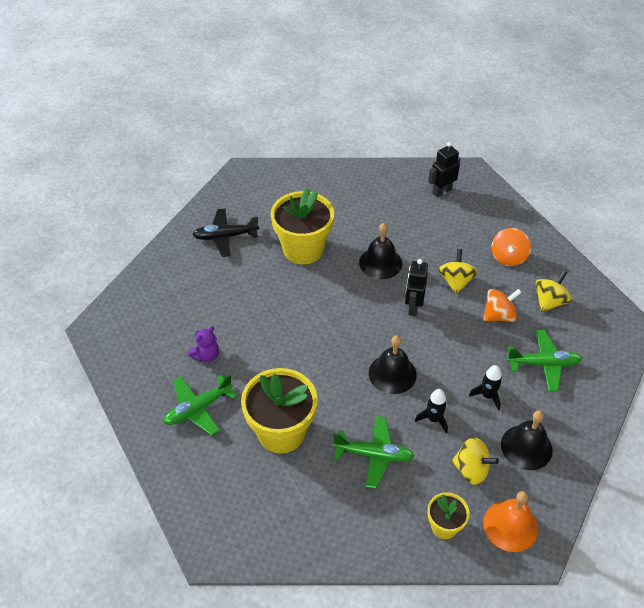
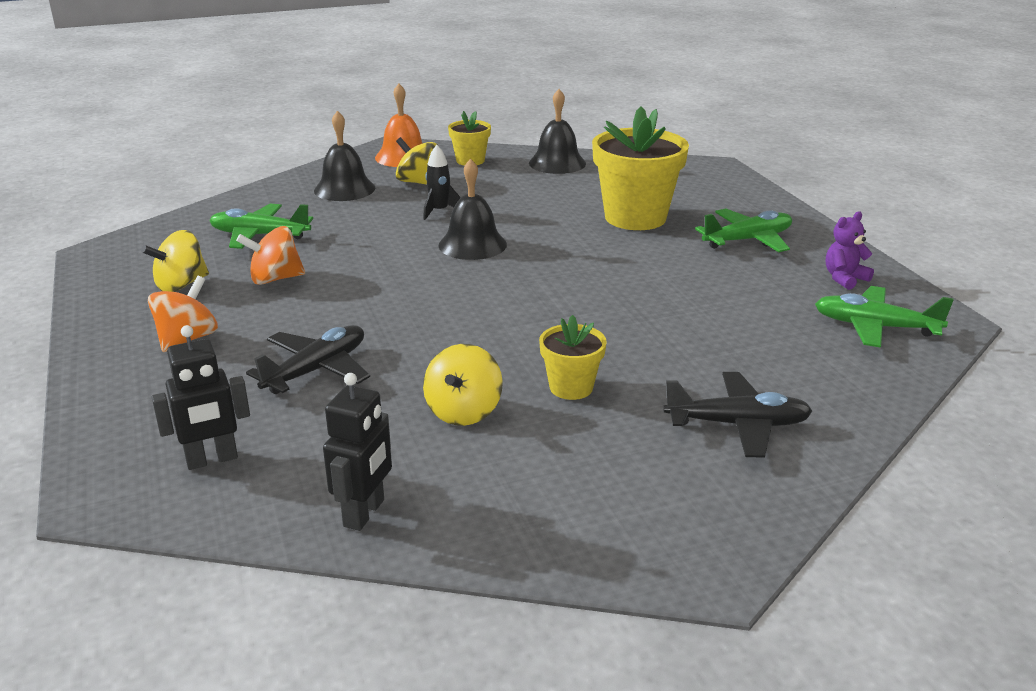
camera: 170 degrees left, 20 degrees down
(206, 355) = (746, 280): purple teddy bear -> purple teddy bear (844, 278)
(303, 249) = (571, 387): yellow flower pot -> yellow flower pot, size x0.52
(374, 455) = (525, 197): green plane -> green plane (875, 327)
(380, 262) = (426, 354): black bell -> black bell (557, 163)
(413, 307) = (403, 298): black robot -> black robot (364, 513)
(429, 244) = (316, 370): none -> black plane
(456, 281) = (309, 319): yellow spinning top -> yellow spinning top (463, 411)
(487, 396) = (358, 220): black rocket -> none

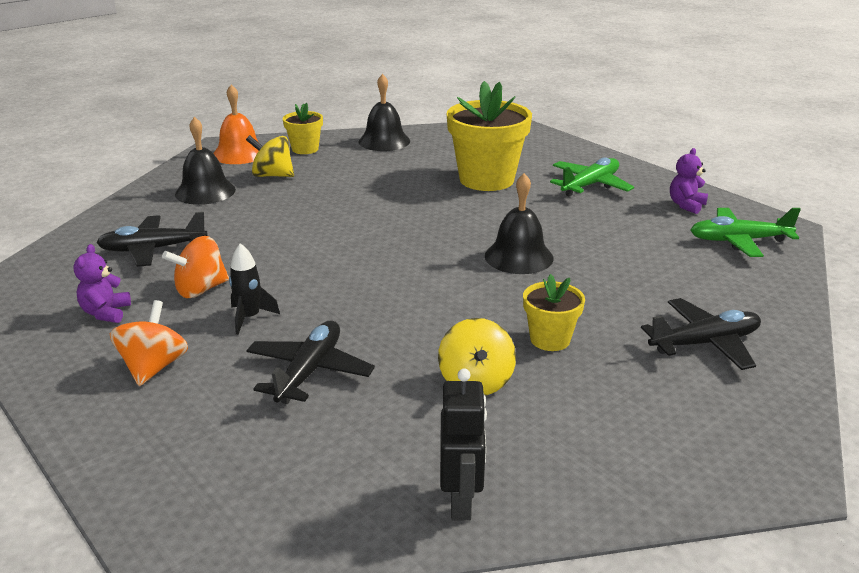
camera: 20 degrees left, 0 degrees up
(181, 285) = (106, 313): yellow spinning top -> purple teddy bear
(212, 460) = (272, 486): black robot -> none
(259, 235) = (153, 249): green plane -> black plane
(439, 211) = (312, 199): black rocket -> black rocket (249, 318)
(472, 244) = (365, 225): black bell -> black bell (518, 257)

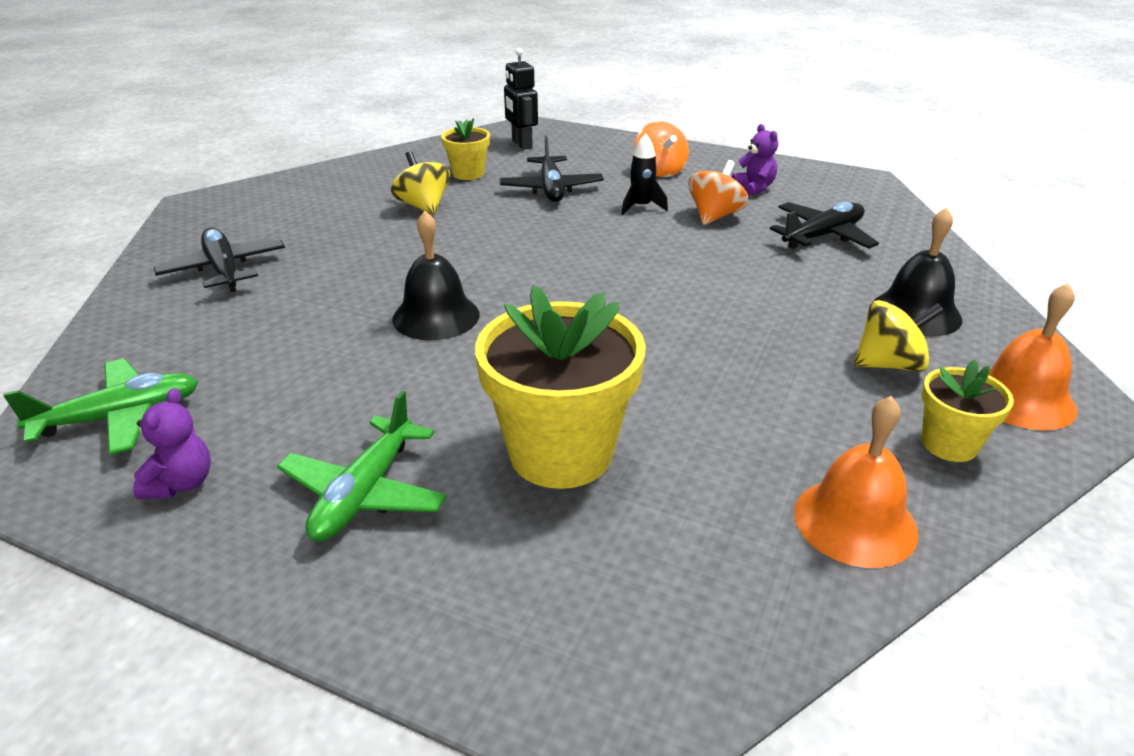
camera: 155 degrees right, 5 degrees up
(384, 141) = (855, 521): black bell -> orange bell
(461, 501) = (403, 160): black robot -> black robot (521, 144)
(550, 339) = (373, 244): yellow flower pot -> yellow flower pot (468, 173)
(704, 343) = (224, 270): black plane -> black plane turned 105 degrees clockwise

